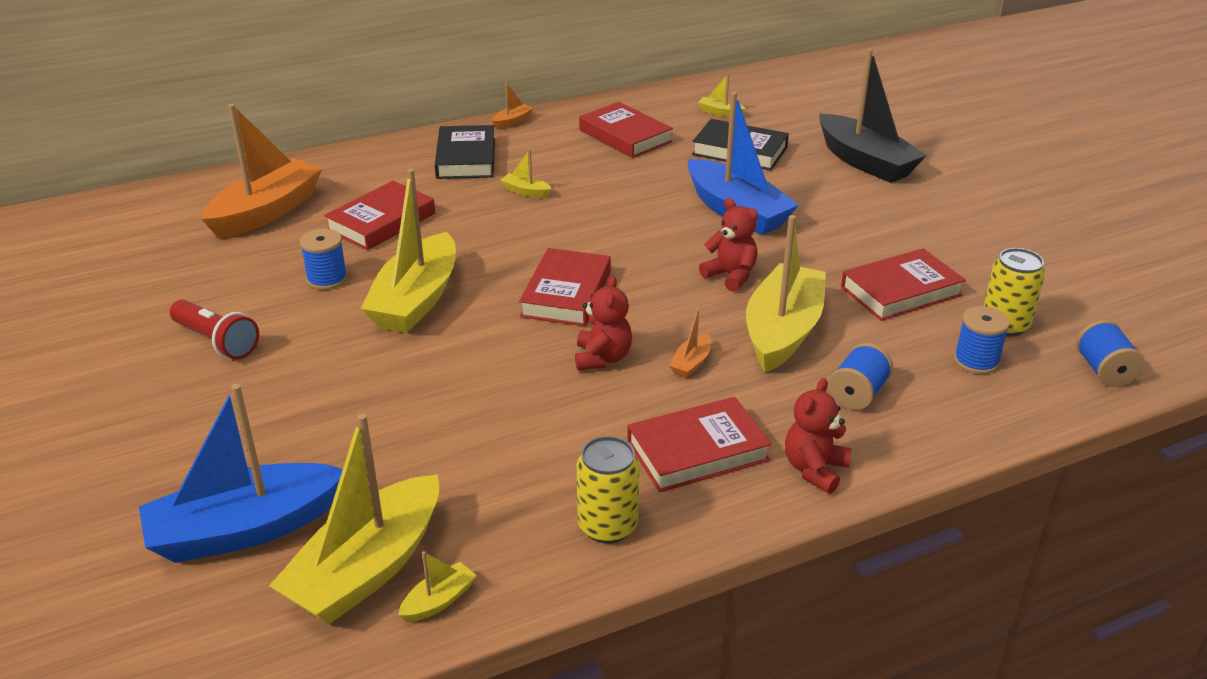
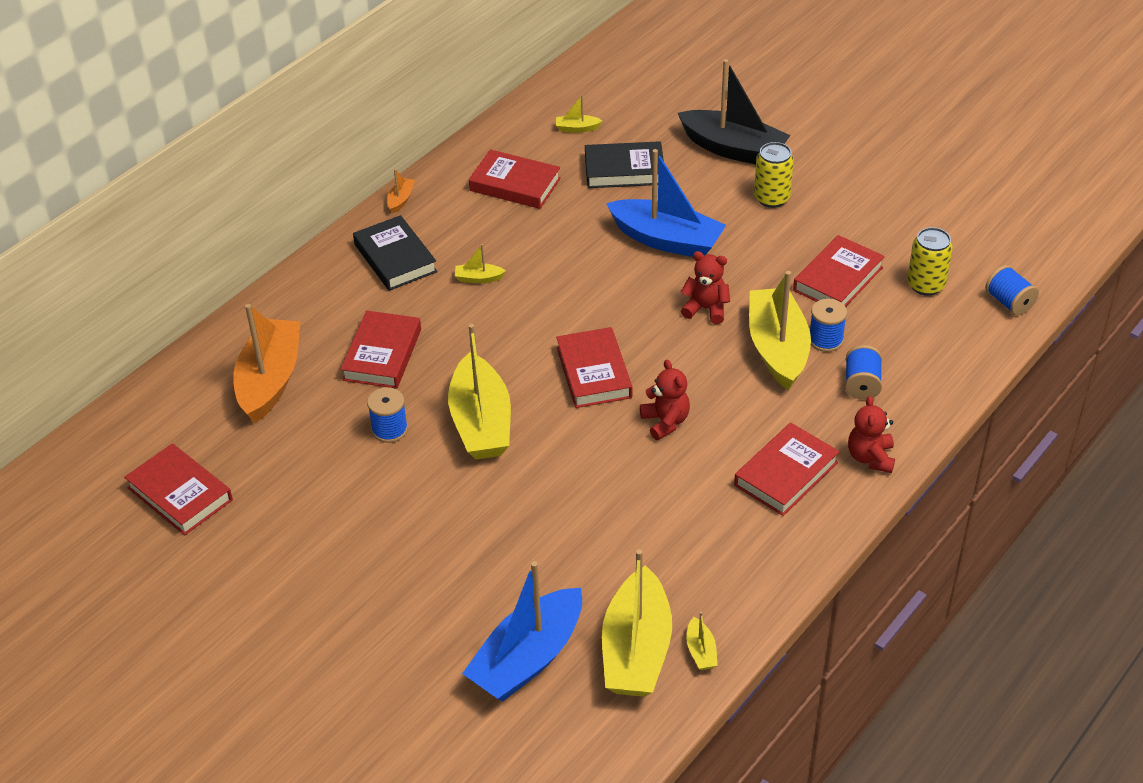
camera: 25 degrees left, 10 degrees up
(97, 270) = (180, 494): none -> red book
(217, 341) = (355, 521): red flashlight -> none
(438, 601) = (701, 651): yellow boat -> yellow boat turned 150 degrees clockwise
(607, 526) = (767, 554): yellow can -> yellow can (771, 198)
(691, 363) = (732, 402): orange boat -> none
(976, 361) = (923, 325): blue spool -> blue spool (825, 340)

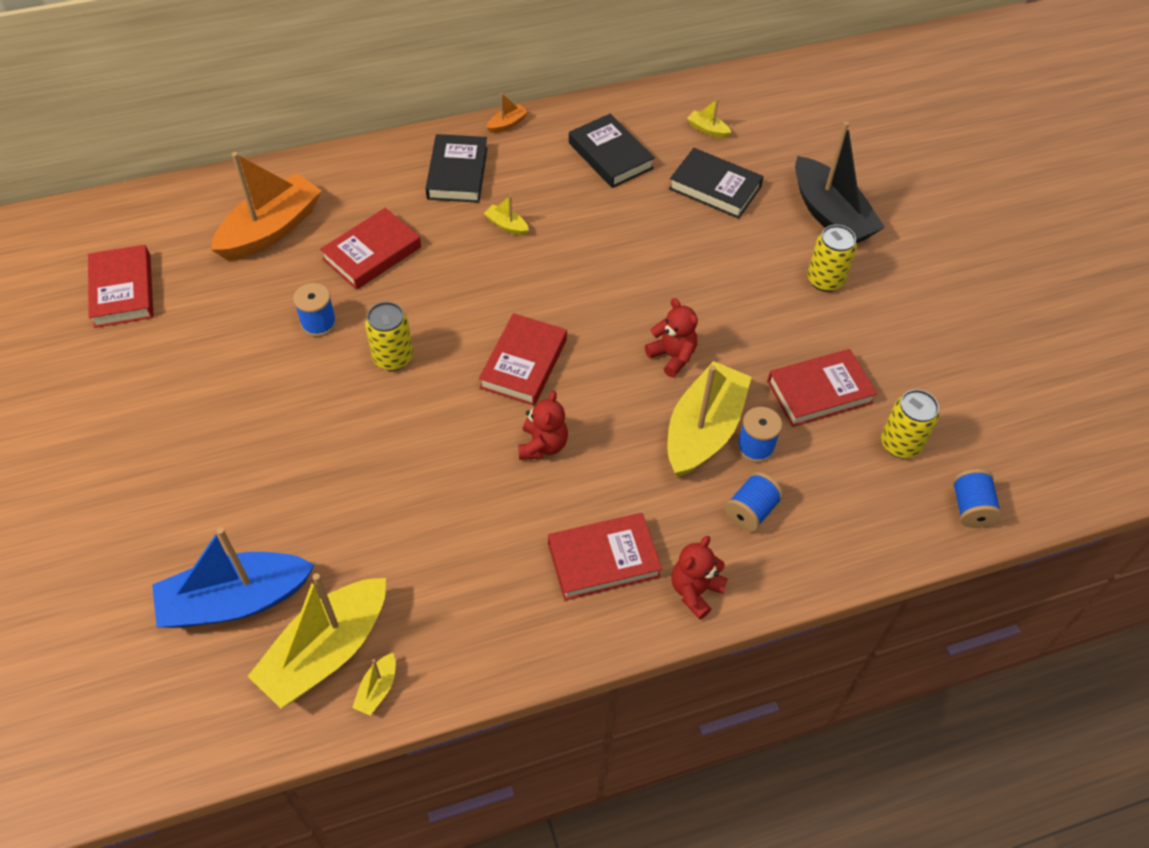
camera: 30 degrees right, 10 degrees up
(481, 422) = (393, 357): yellow boat -> yellow can
(515, 184) = (610, 155): red book -> black book
(666, 240) = (695, 272): blue boat -> none

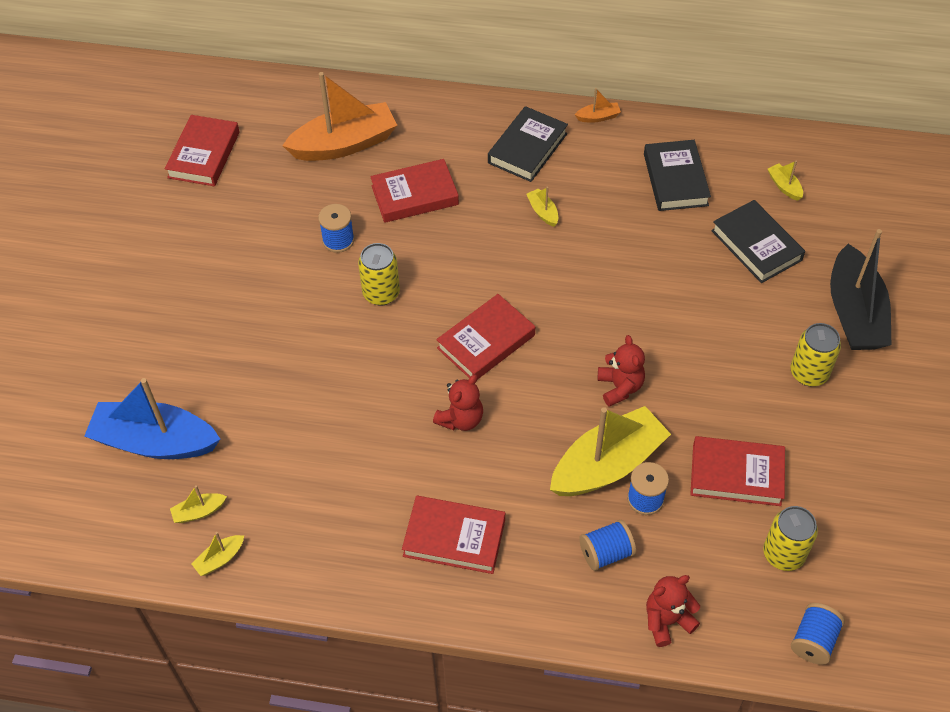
camera: 30 degrees right, 0 degrees up
(326, 651) = (199, 512): yellow boat -> yellow boat, size x0.41
(695, 591) = (515, 599): red teddy bear -> red teddy bear (667, 621)

